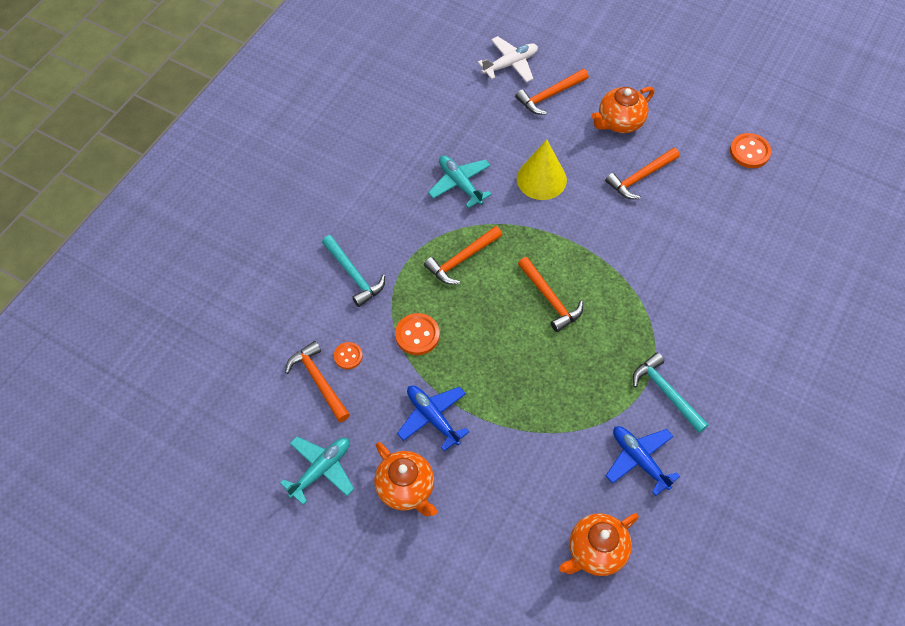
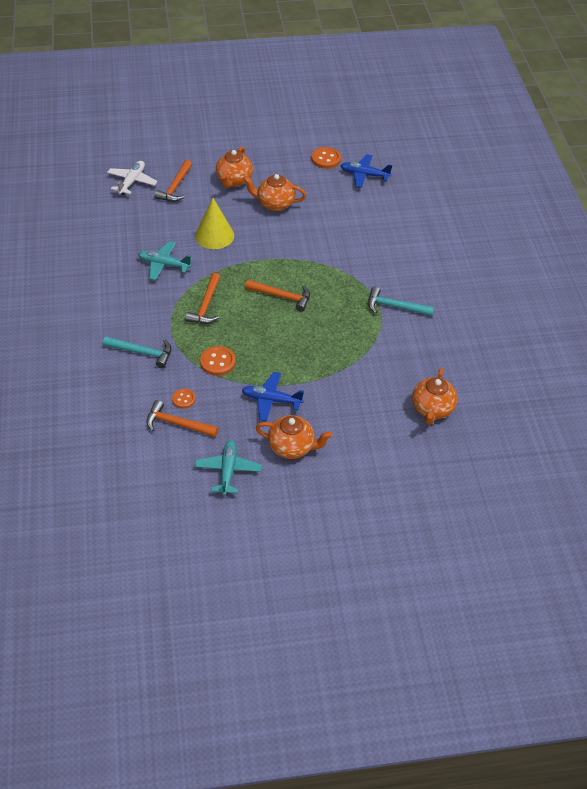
camera: 40 degrees left, 10 degrees down
(639, 460) = (412, 349): blue plane -> blue plane (364, 175)
(640, 177) = (274, 204): orange hammer -> orange teapot

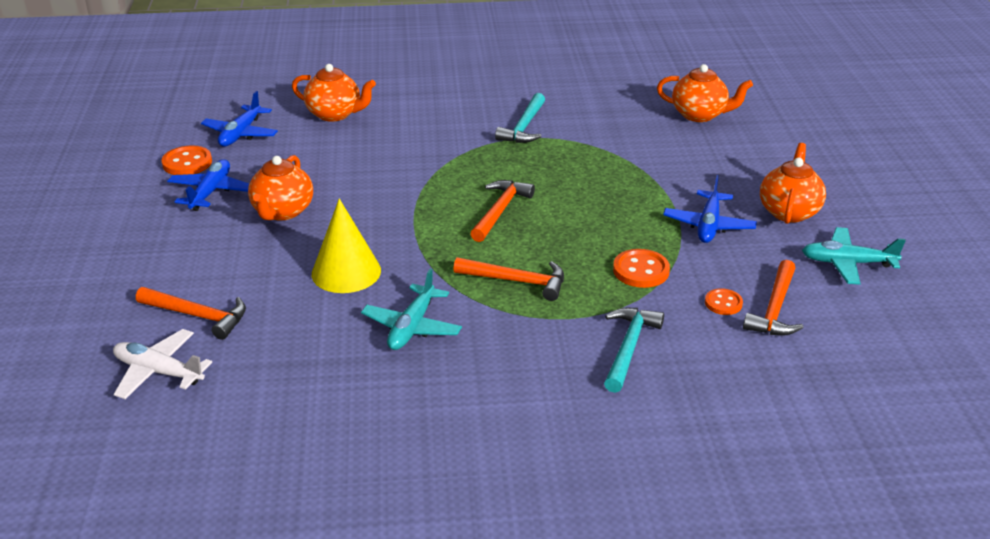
camera: 85 degrees left, 15 degrees down
(234, 181) = (206, 250): orange teapot -> orange teapot (335, 114)
(294, 173) = (211, 192): none -> blue plane

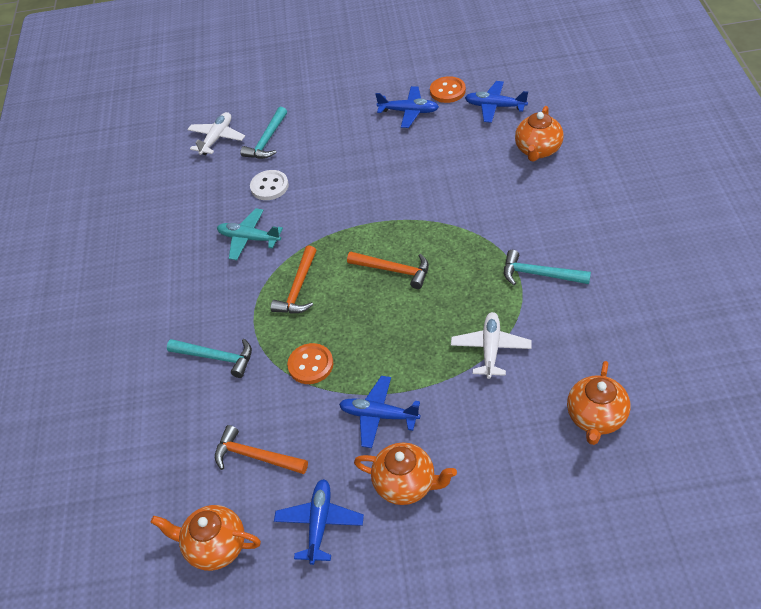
camera: 95 degrees right, 15 degrees up
(198, 316) = (267, 140): orange hammer -> turquoise hammer
(282, 212) = (385, 151): orange teapot -> orange teapot (215, 546)
(307, 311) = (269, 186): none -> white button
(346, 272) = (311, 197): yellow cone -> none
(620, 158) = (490, 349): none -> white plane
(723, 303) = (265, 420): orange button -> none
(847, 263) = (319, 523): turquoise plane -> blue plane

